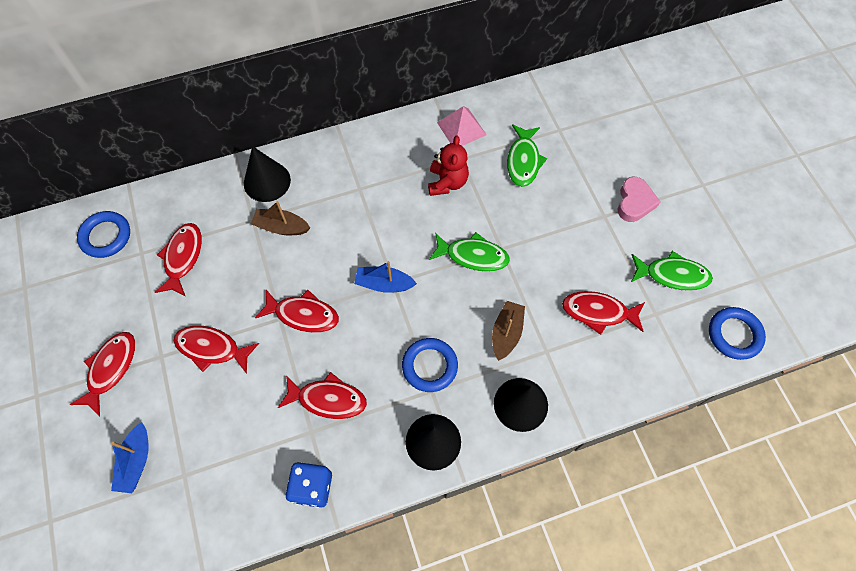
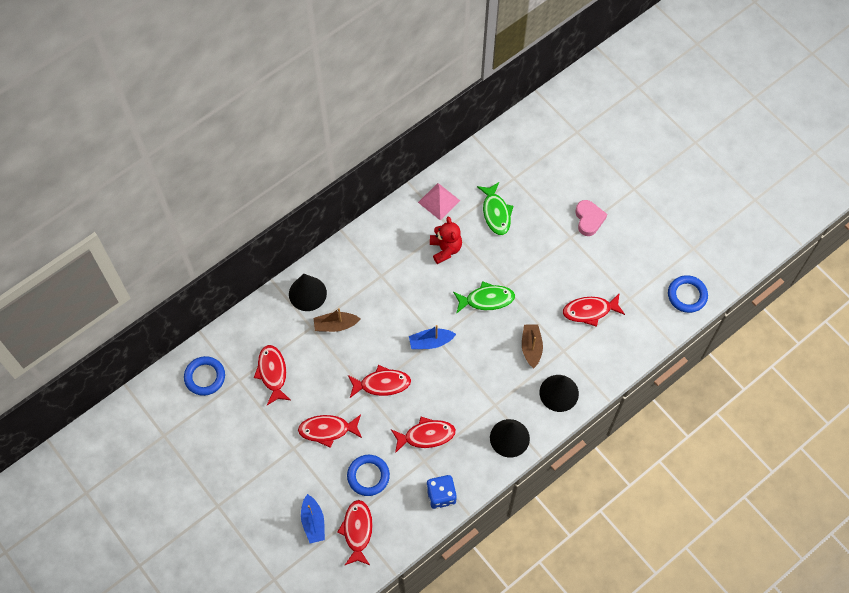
camera: 20 degrees left, 0 degrees up
(111, 369) = (262, 469): red fish -> red fish (357, 531)
(429, 366) = (487, 389): blue ring -> blue ring (368, 476)
(672, 275) = (632, 266): green fish -> none

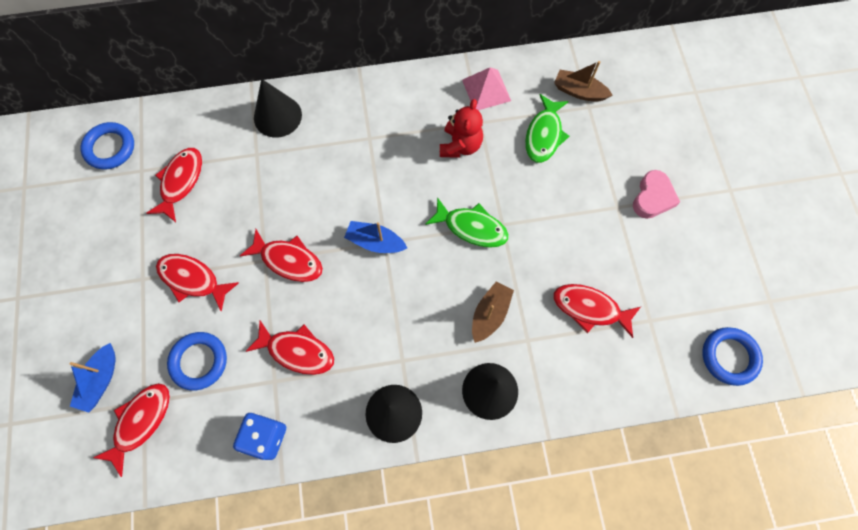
camera: 30 degrees right, 5 degrees up
(335, 325) = (283, 166): brown boat -> brown boat (579, 91)

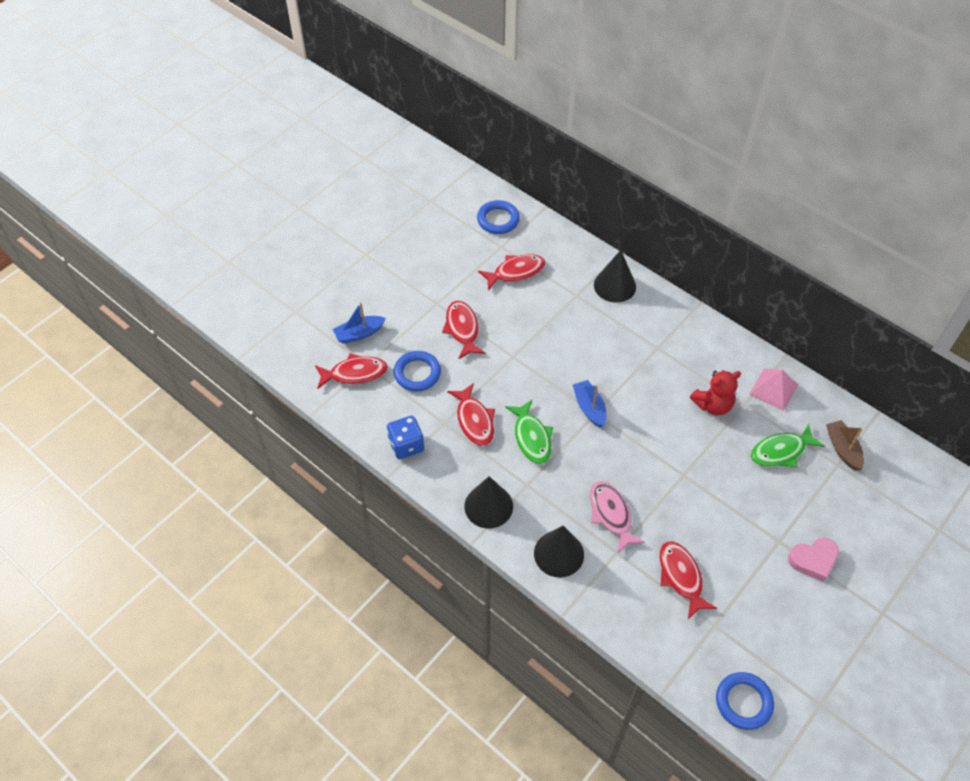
camera: 50 degrees right, 15 degrees down
(288, 260) = (526, 369): red fish -> none
(471, 227) = (660, 457): green fish -> green fish (531, 437)
(490, 314) = (611, 514): brown boat -> pink fish

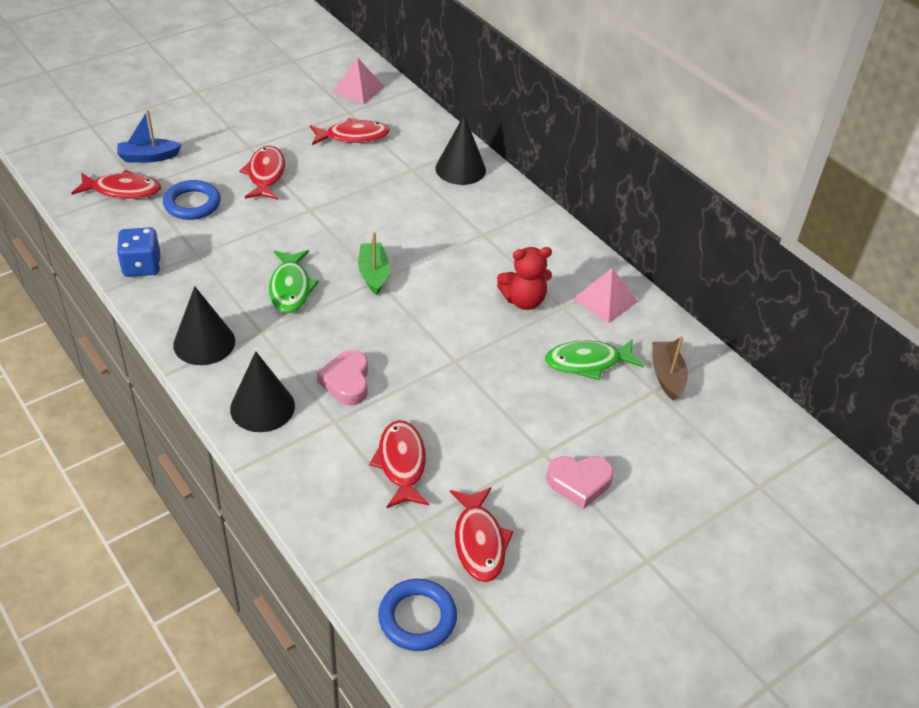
camera: 10 degrees right, 10 degrees down
(474, 420) = (233, 259): red fish -> red fish (479, 542)
(498, 220) = (358, 89): blue ring -> pink pyramid
(589, 408) = (373, 274): blue boat -> green boat
(611, 514) = (346, 382): pink fish -> pink heart

